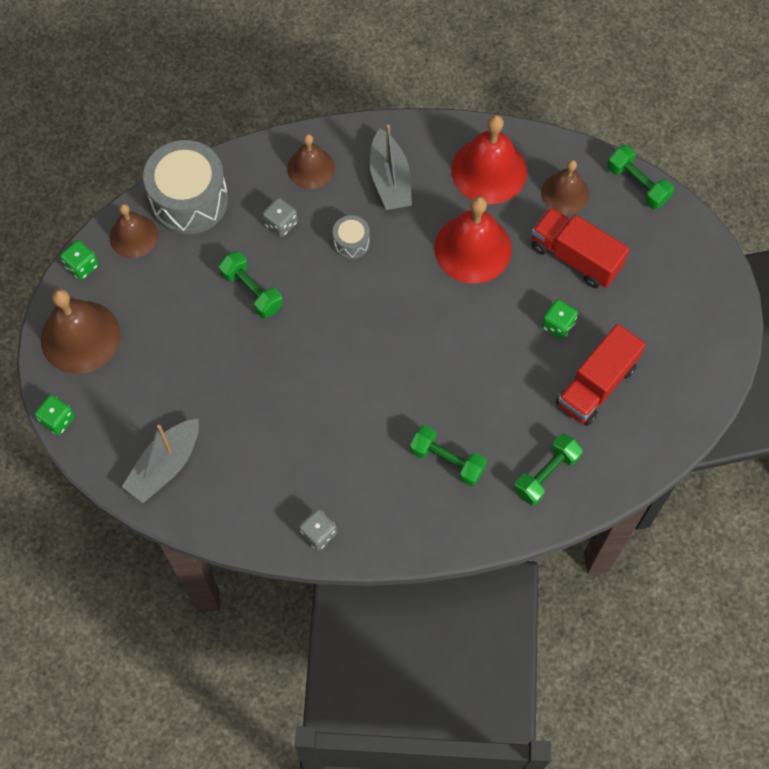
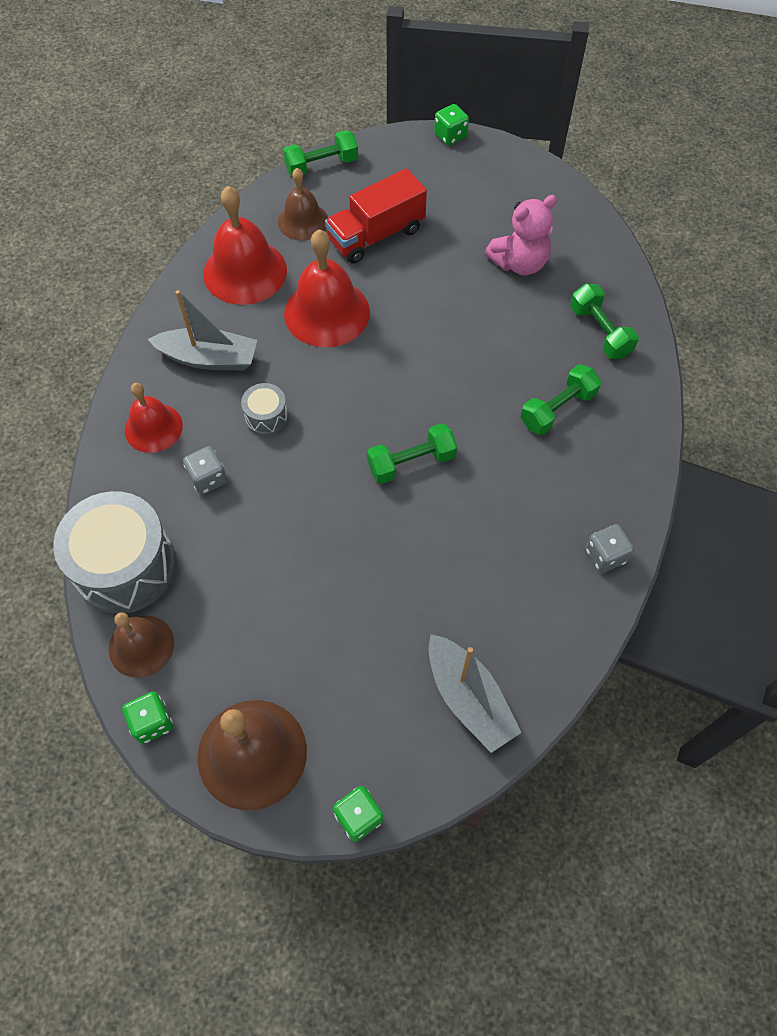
camera: 70 degrees left, 5 degrees down
(252, 291) = (279, 534): green dumbbell -> green dumbbell (411, 462)
(310, 168) = (153, 427): brown bell -> red bell
(558, 325) = (443, 272): green dice -> green dice (450, 136)
(596, 385) = (519, 263): red truck -> pink teddy bear

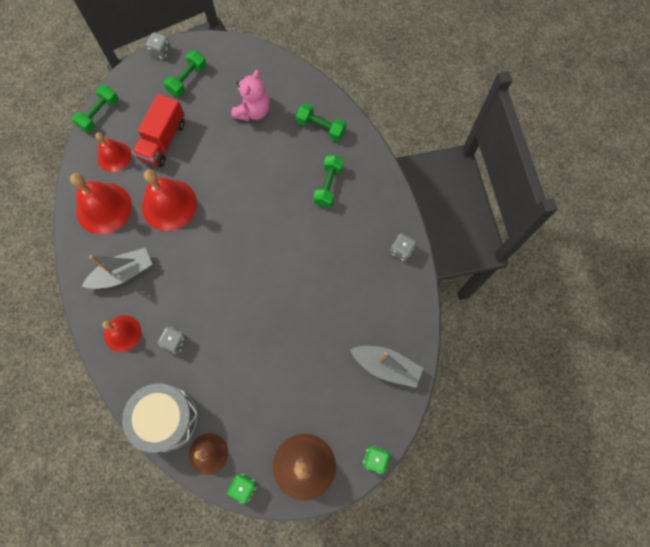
camera: 35 degrees left, 10 degrees up
(266, 417) = (180, 286): grey drum -> none
(303, 221) = (114, 156): brown bell -> red bell
(411, 462) = (275, 263): green dumbbell -> green dumbbell (187, 79)
(450, 136) = (161, 52): green dice -> grey dice

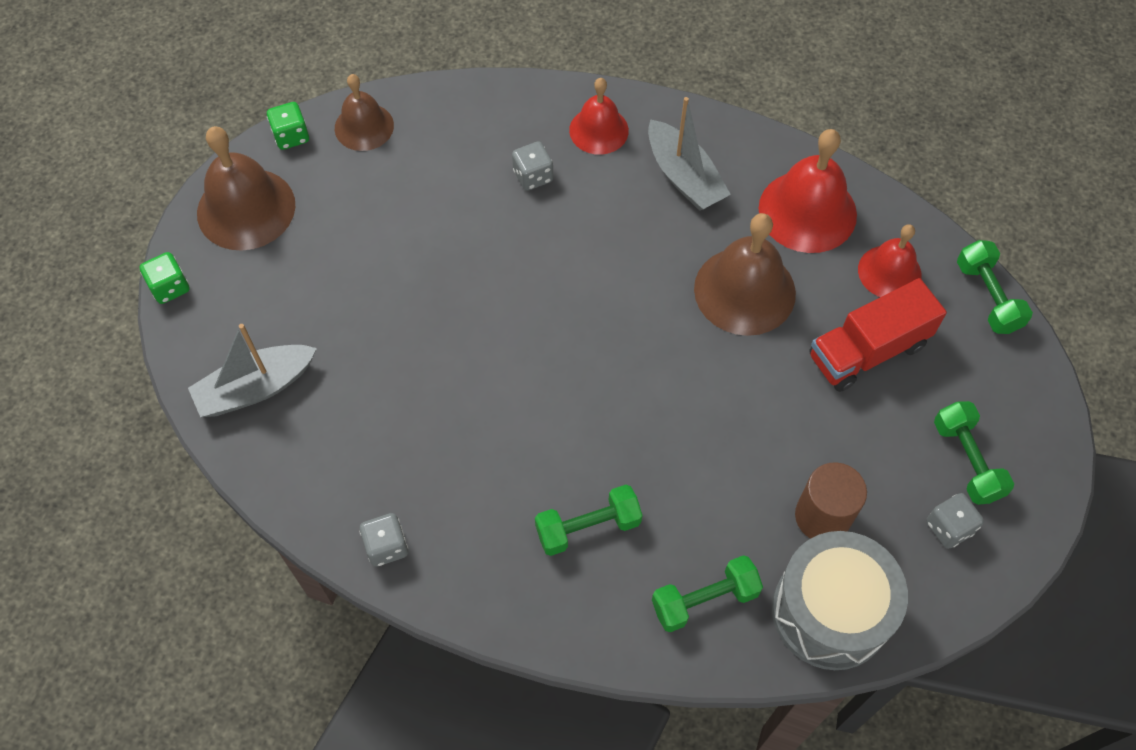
camera: 130 degrees right, 10 degrees down
(123, 273) = (684, 177): grey boat -> grey boat turned 45 degrees counterclockwise
(161, 52) = (1059, 457): grey dice -> grey dice (949, 527)
(163, 140) = (868, 351): red truck -> red truck turned 90 degrees counterclockwise
(167, 419) = (445, 112): grey drum -> grey drum (830, 611)
(169, 205) = (744, 291): red bell -> brown bell
(253, 111) = (822, 516): pink teddy bear -> brown cylinder
(328, 185) = (588, 527): green dumbbell -> green dumbbell turned 75 degrees counterclockwise

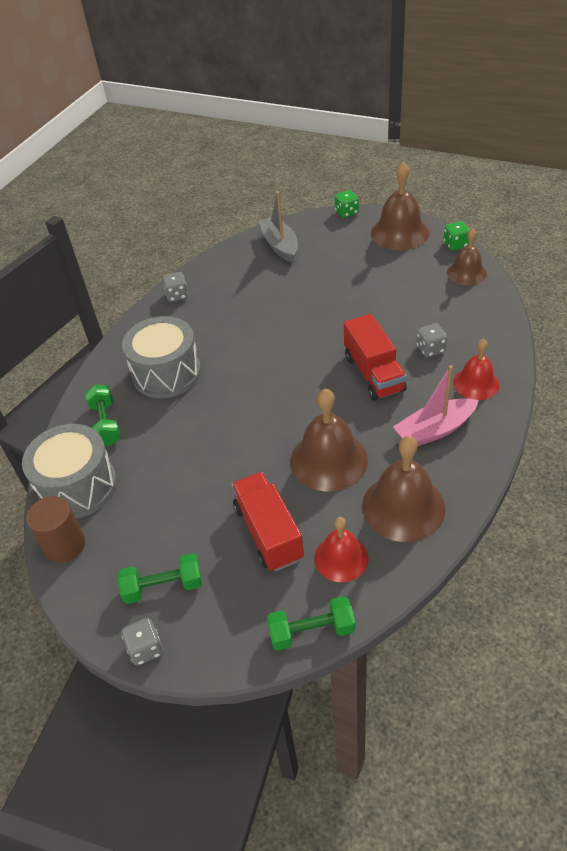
camera: 100 degrees right, 15 degrees down
(582, 242) = (374, 373): none -> red truck
(588, 527) = (166, 373): green dumbbell -> grey drum
(684, 177) = (434, 430): grey boat -> pink boat
(807, 211) = (403, 507): red bell -> brown bell
(822, 516) = (143, 489): brown cylinder -> brown cylinder (65, 545)
(949, 527) = (114, 565): grey dice -> grey dice (146, 648)

